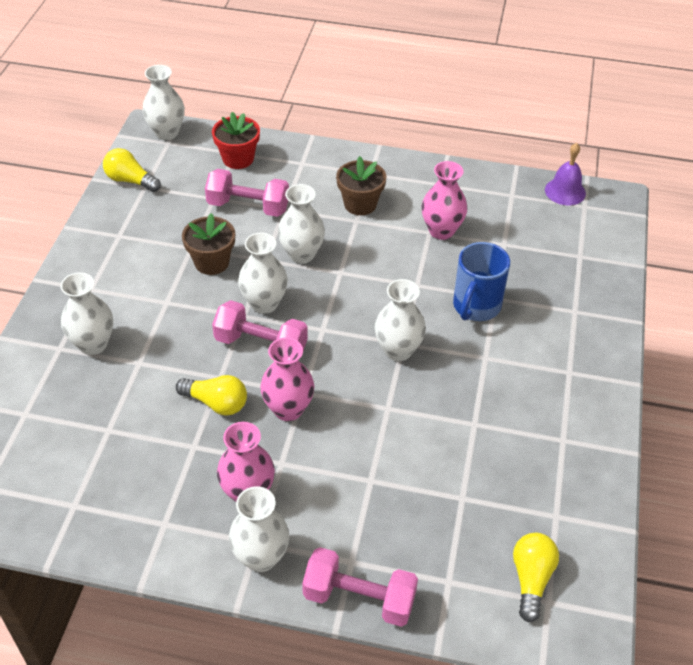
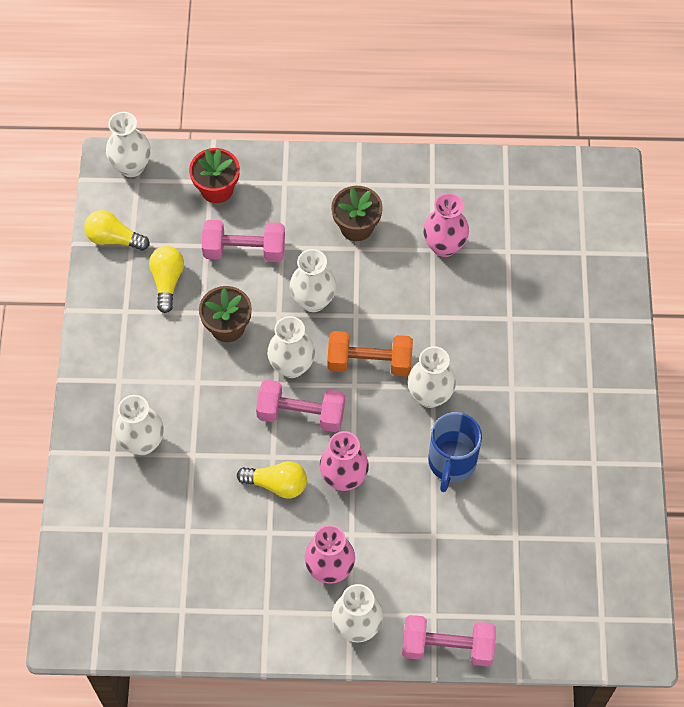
camera: 10 degrees left, 15 degrees up
(343, 312) = (369, 362): none -> orange dumbbell
(476, 307) = (493, 332): blue mug -> blue mug (451, 463)
(531, 579) = (585, 602): yellow light bulb -> yellow light bulb (167, 281)
(565, 191) = (558, 172): purple bell -> none

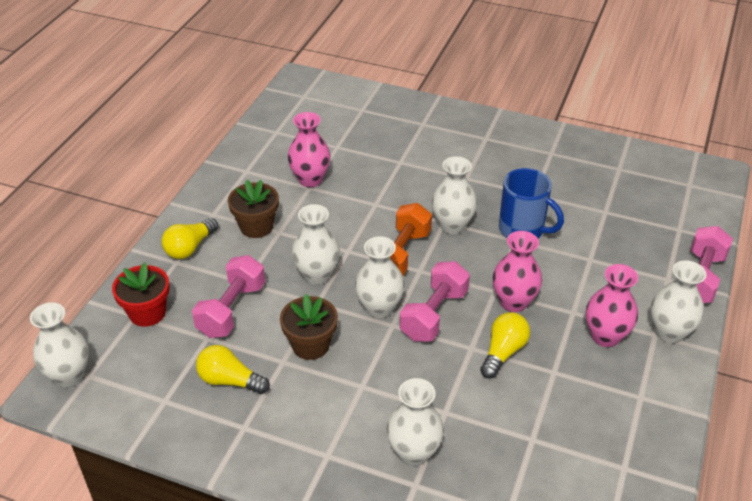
camera: 70 degrees left, 20 degrees down
(114, 238) = (147, 414): yellow light bulb -> yellow light bulb (190, 247)

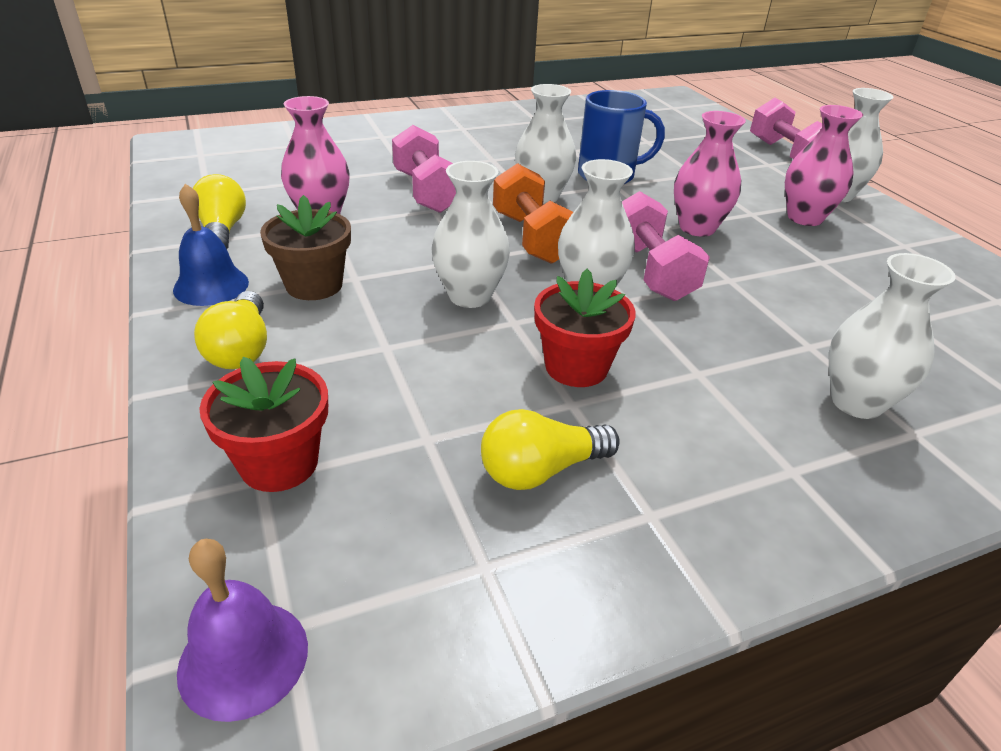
camera: 45 degrees left, 5 degrees down
(69, 375) = (243, 658): white vase -> purple bell
(214, 202) = (211, 286): none -> blue bell
(231, 310) = (414, 386): pink dumbbell -> pink dumbbell (426, 192)
(310, 345) = (576, 367): brown flower pot -> red flower pot
(503, 352) = (760, 268): yellow light bulb -> yellow light bulb (222, 231)

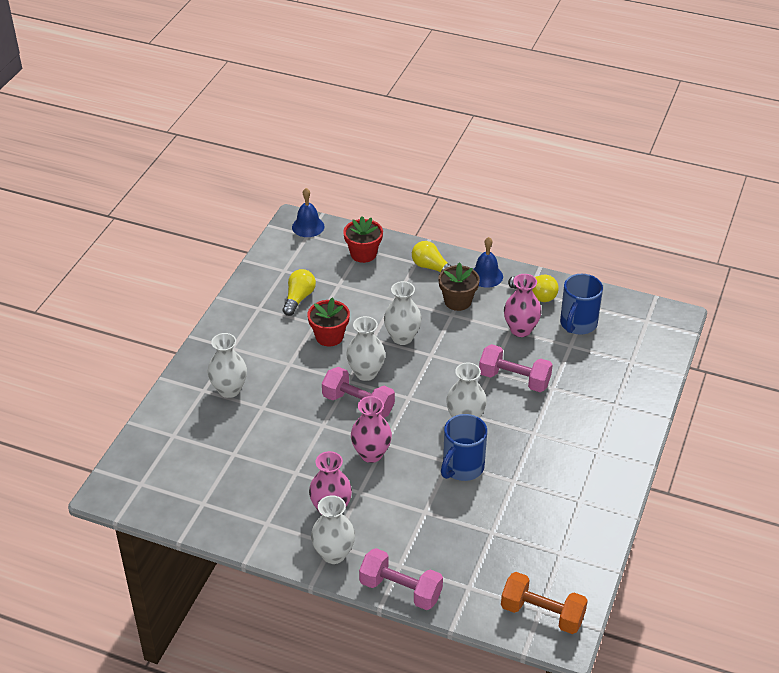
camera: 135 degrees right, 5 degrees up
(243, 658) = (308, 226): purple bell -> blue bell
(259, 187) = (577, 324): none -> blue mug
(532, 238) = (427, 386): orange dumbbell -> orange dumbbell (542, 614)

